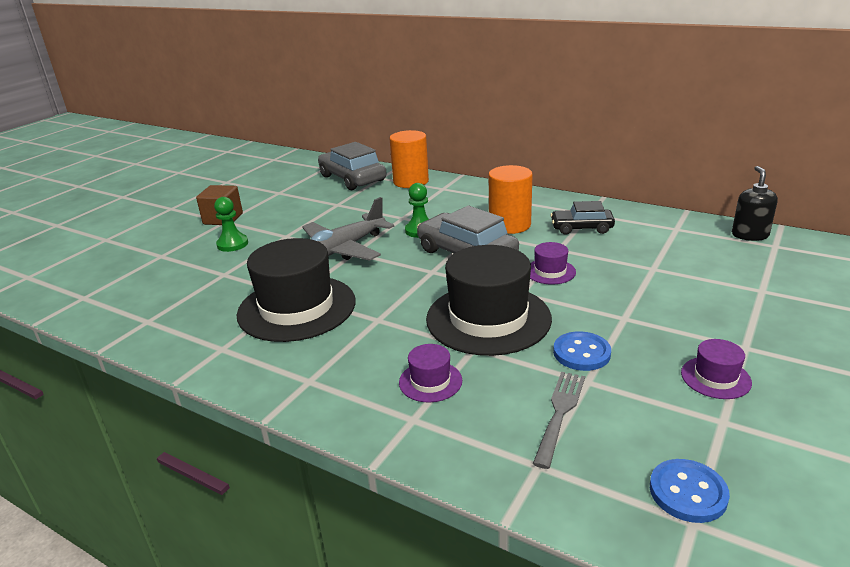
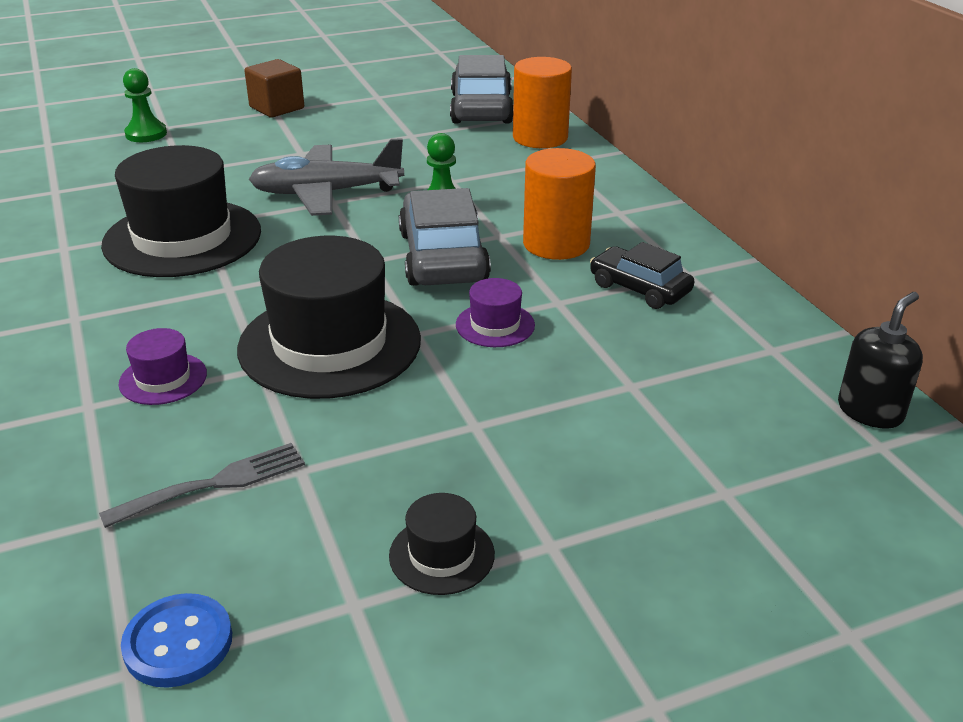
camera: 35 degrees right, 5 degrees up
(232, 244) = (240, 141): green pawn -> green pawn (146, 134)
(581, 353) = (352, 437): blue button -> none
(715, 378) = (441, 555): purple hat -> black hat

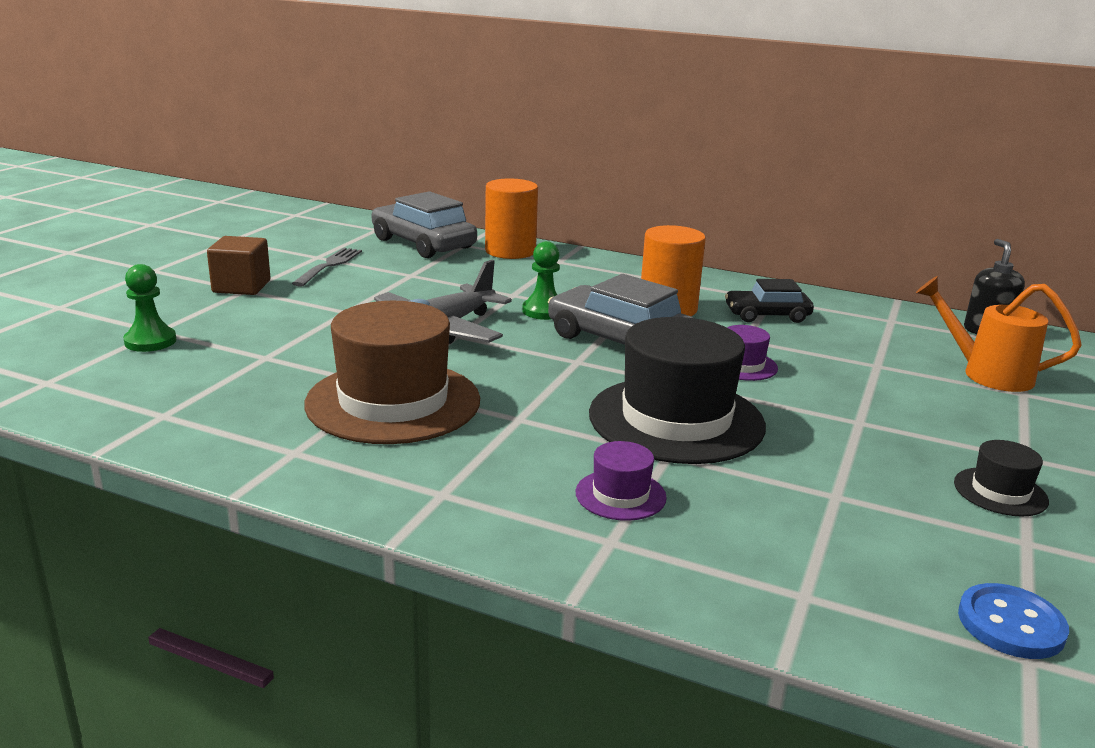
camera: 45 degrees left, 10 degrees down
(182, 238) = (393, 402): black hat -> brown hat
(212, 485) = (813, 534): grey fork -> grey fork (329, 266)
(735, 453) = (986, 374): none -> orange watering can

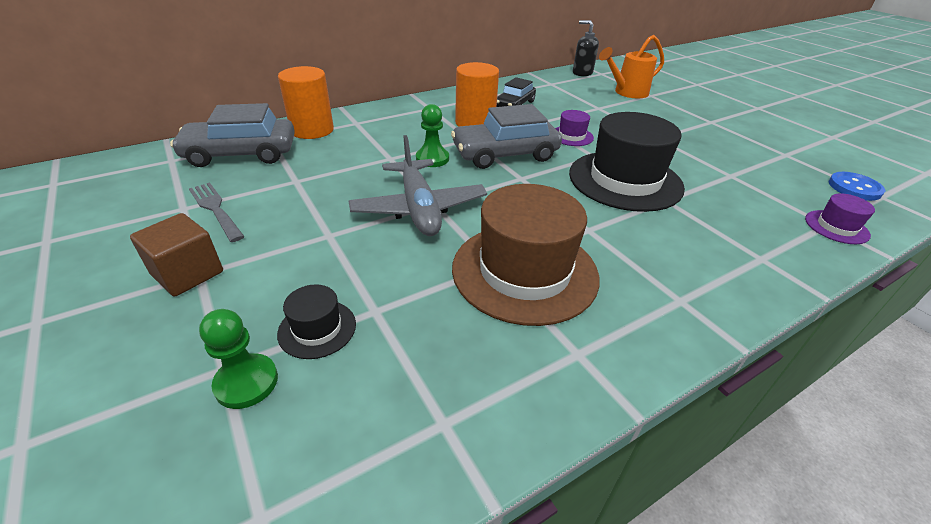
camera: 55 degrees left, 15 degrees up
(620, 495) = (709, 234): purple hat -> purple hat (836, 227)
(1000, 492) = (741, 140): black hat -> black hat (317, 329)

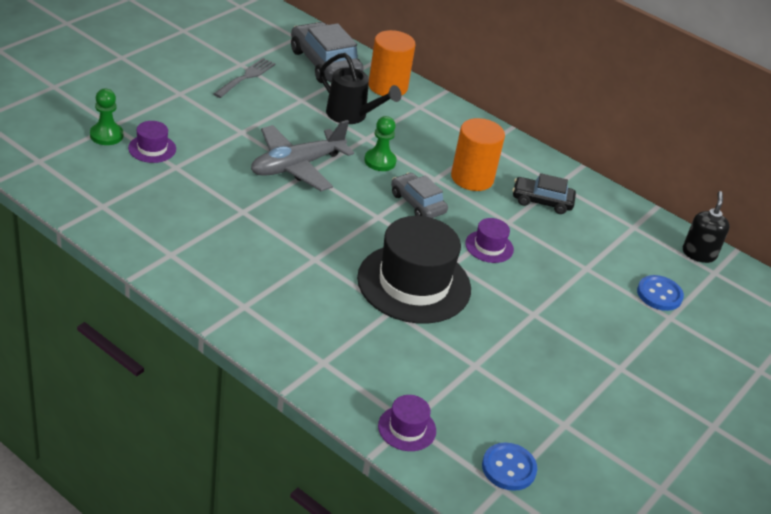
camera: 65 degrees right, 0 degrees up
(188, 273) = (178, 89): brown cube -> none
(317, 329) = (152, 148): black hat -> purple hat
(347, 158) = (351, 115): none -> black watering can
(505, 154) = (417, 203): grey car -> grey car, size x0.61
(524, 271) = (242, 226): brown hat -> none
(627, 92) = (659, 294): orange watering can -> blue button

